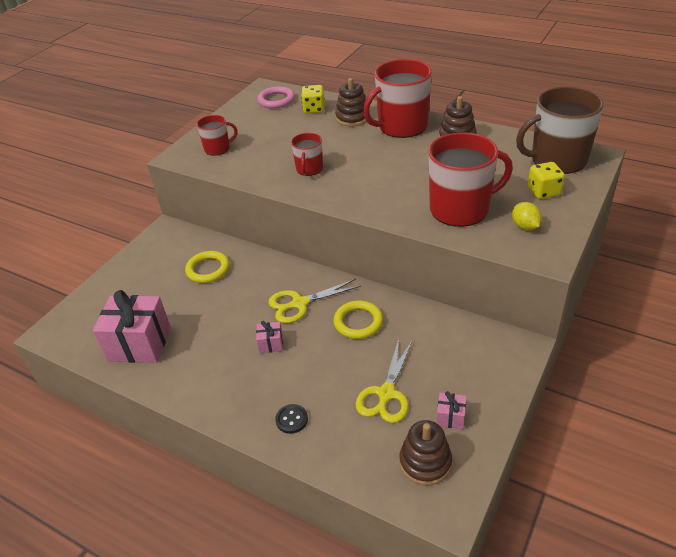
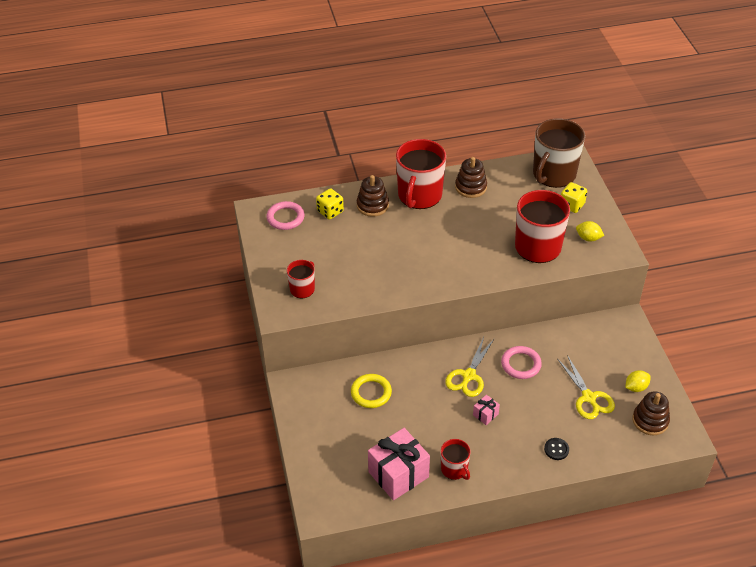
camera: 45 degrees left, 5 degrees up
(309, 169) = (400, 268): red mug -> red mug (454, 469)
(358, 322) = (521, 364): yellow ring -> pink ring
(450, 417) = (636, 387): pink gift -> yellow lemon

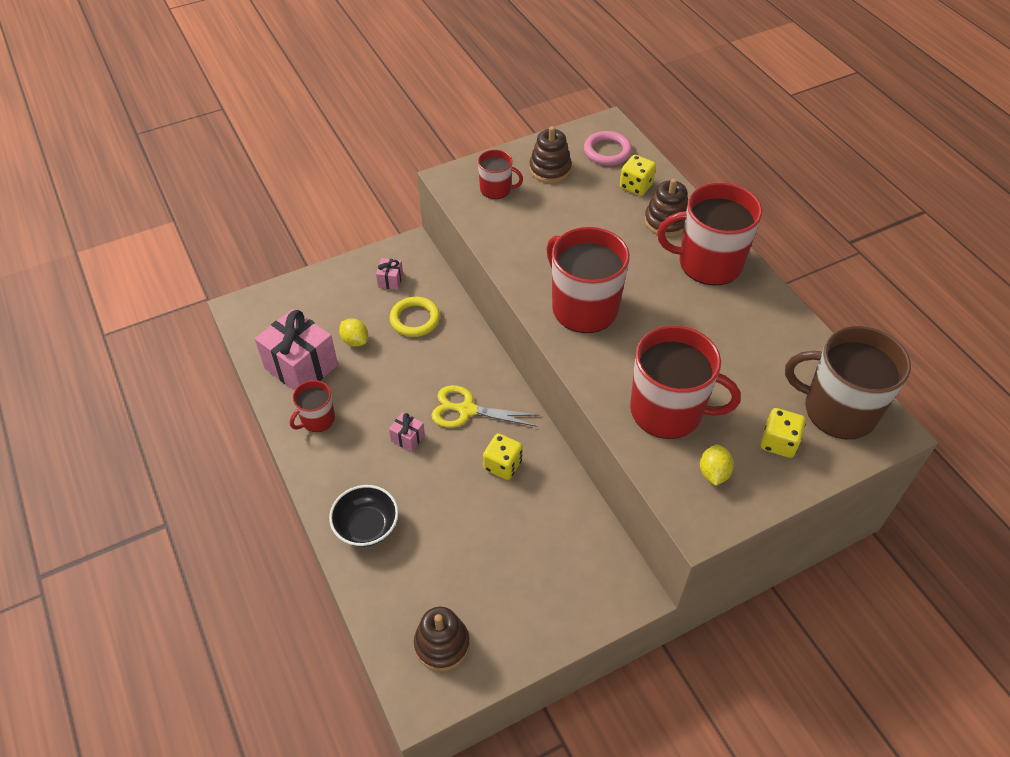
camera: 75 degrees right, 5 degrees up
(323, 402) = (390, 280): none -> pink gift
(441, 266) = (583, 307): none -> red mug
(470, 187) = (754, 314): brown stacking toy -> brown stacking toy (550, 169)
(521, 364) = (503, 465): pink ring -> yellow dice
(556, 449) = (366, 526): black button -> black bowl
(589, 397) = (465, 556): yellow scissors -> none
(636, 387) = (501, 618): yellow lemon -> yellow lemon (355, 341)

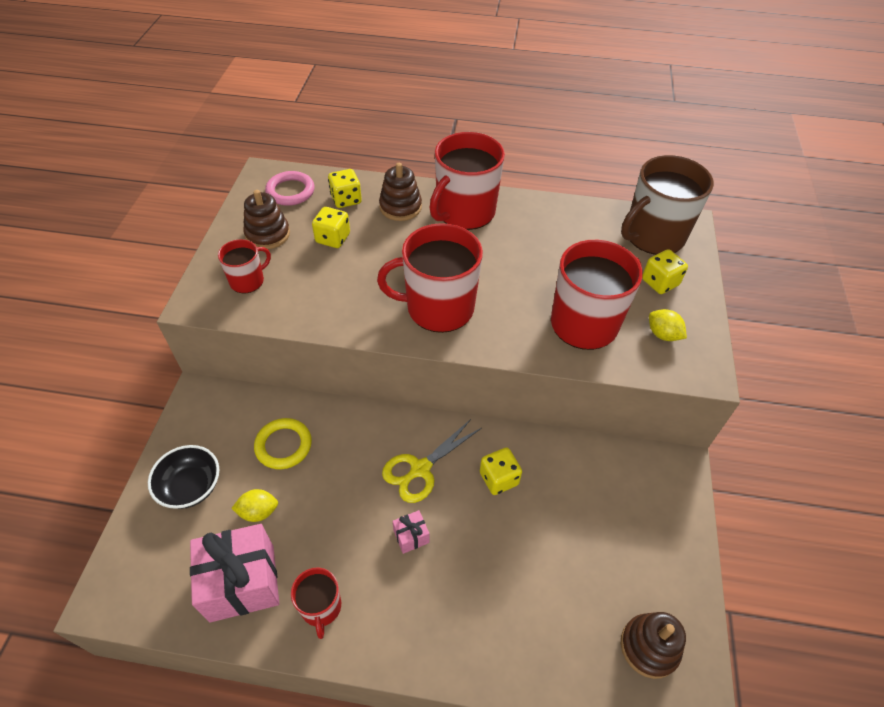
camera: 55 degrees left, 0 degrees up
(366, 526) = (482, 637): black bowl -> black bowl (191, 486)
(390, 280) = (218, 436): pink gift -> none
(586, 205) = (333, 238): none -> yellow dice

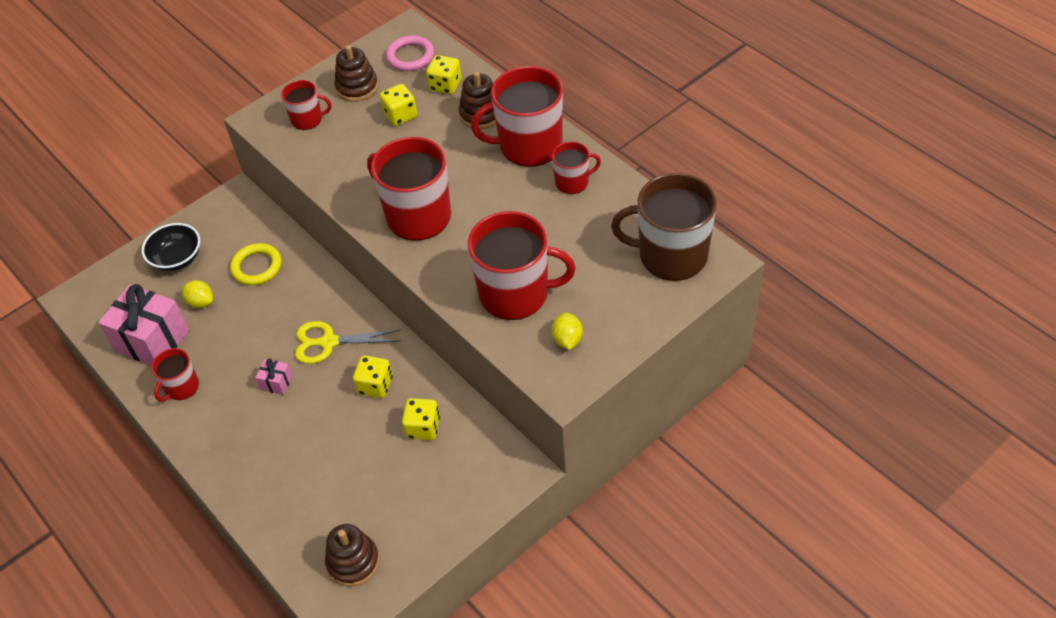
camera: 45 degrees right, 0 degrees up
(527, 221) = (573, 182): none -> red mug
(660, 282) = (622, 298): yellow dice -> yellow dice (423, 427)

